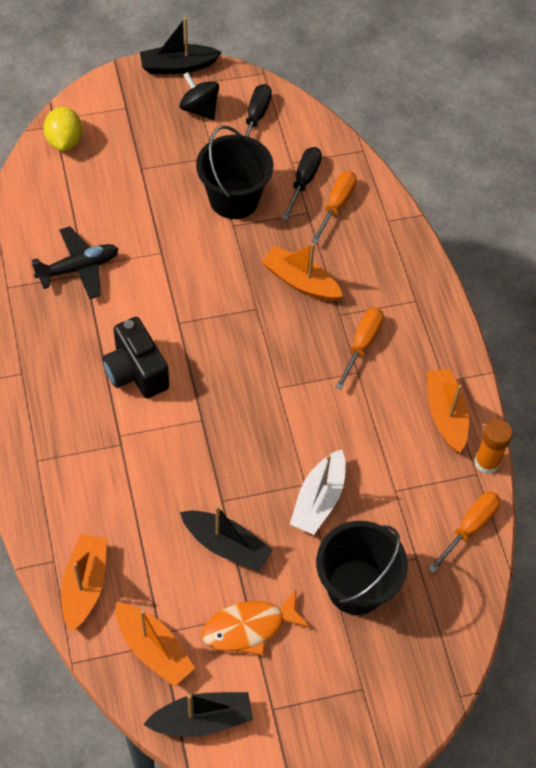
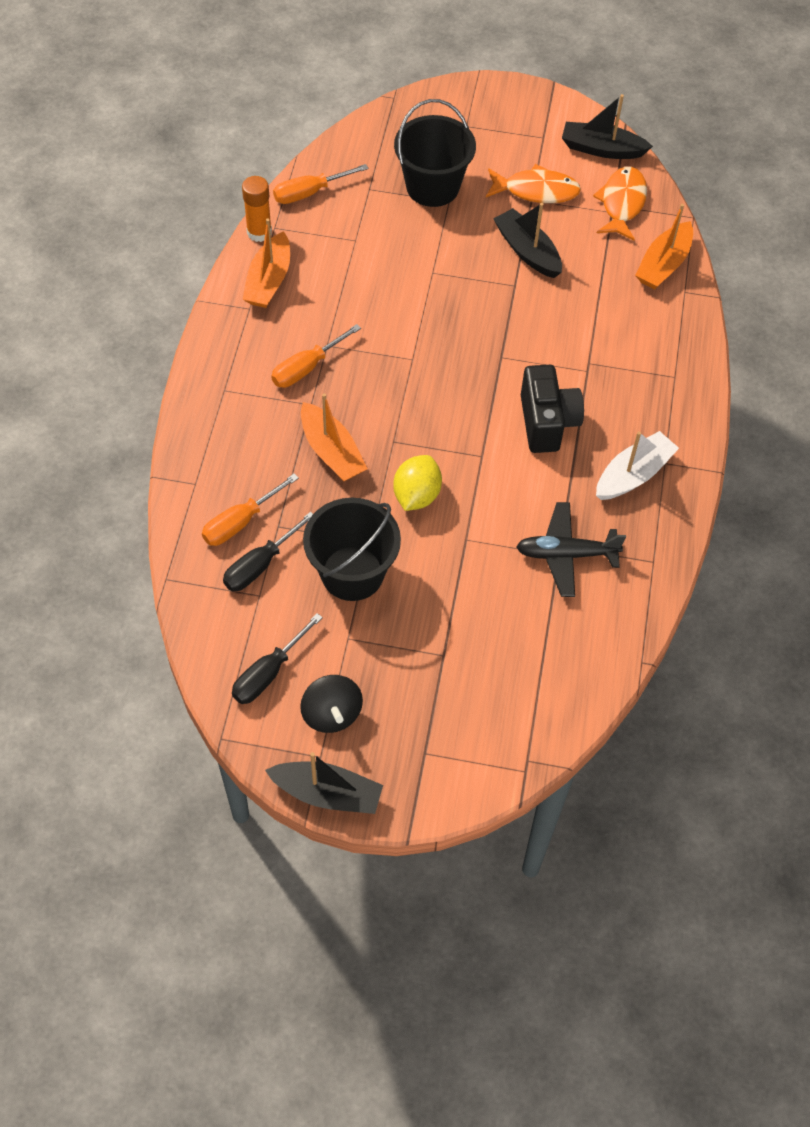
camera: 155 degrees left, 0 degrees up
(64, 141) = (523, 731): yellow lemon -> yellow lemon (416, 495)
(153, 649) = (622, 203): orange boat -> orange fish
(319, 499) = (427, 256): white boat -> white boat (633, 475)

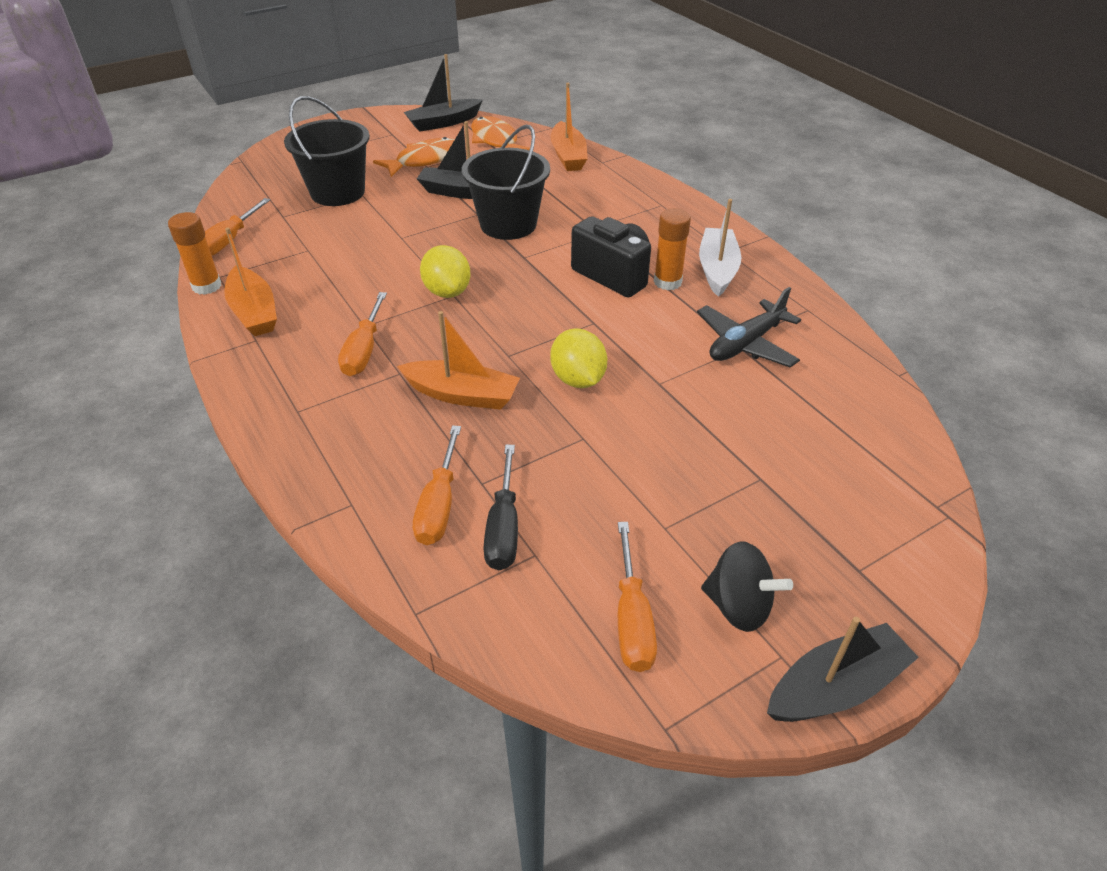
camera: 40 degrees left, 15 degrees down
(268, 673) = (632, 620): black screwdriver -> orange screwdriver
(352, 573) = (600, 472): black bucket -> black bucket (508, 224)
(411, 353) = (447, 292): none -> yellow lemon
(579, 458) = (667, 282): none -> orange glue stick

